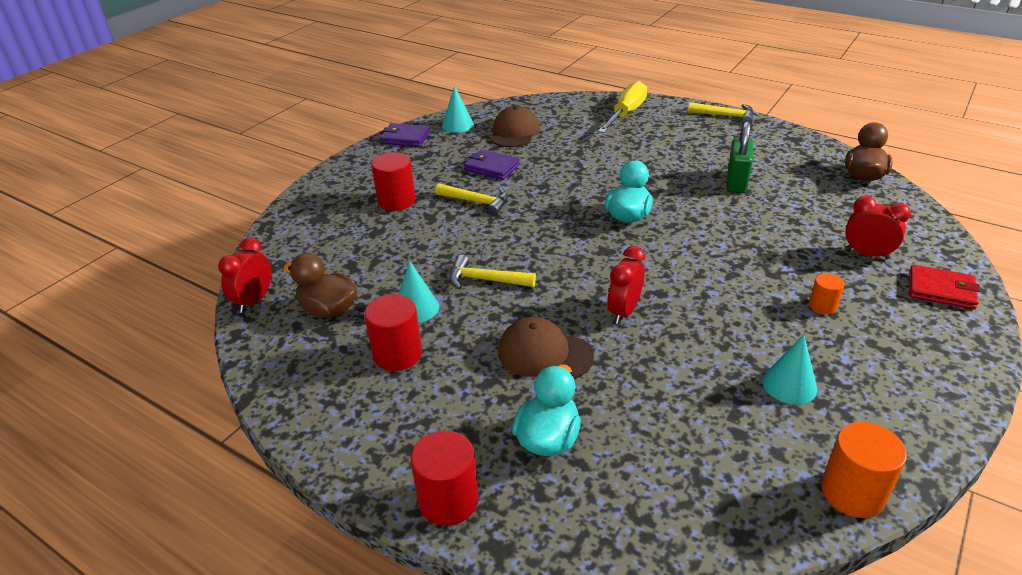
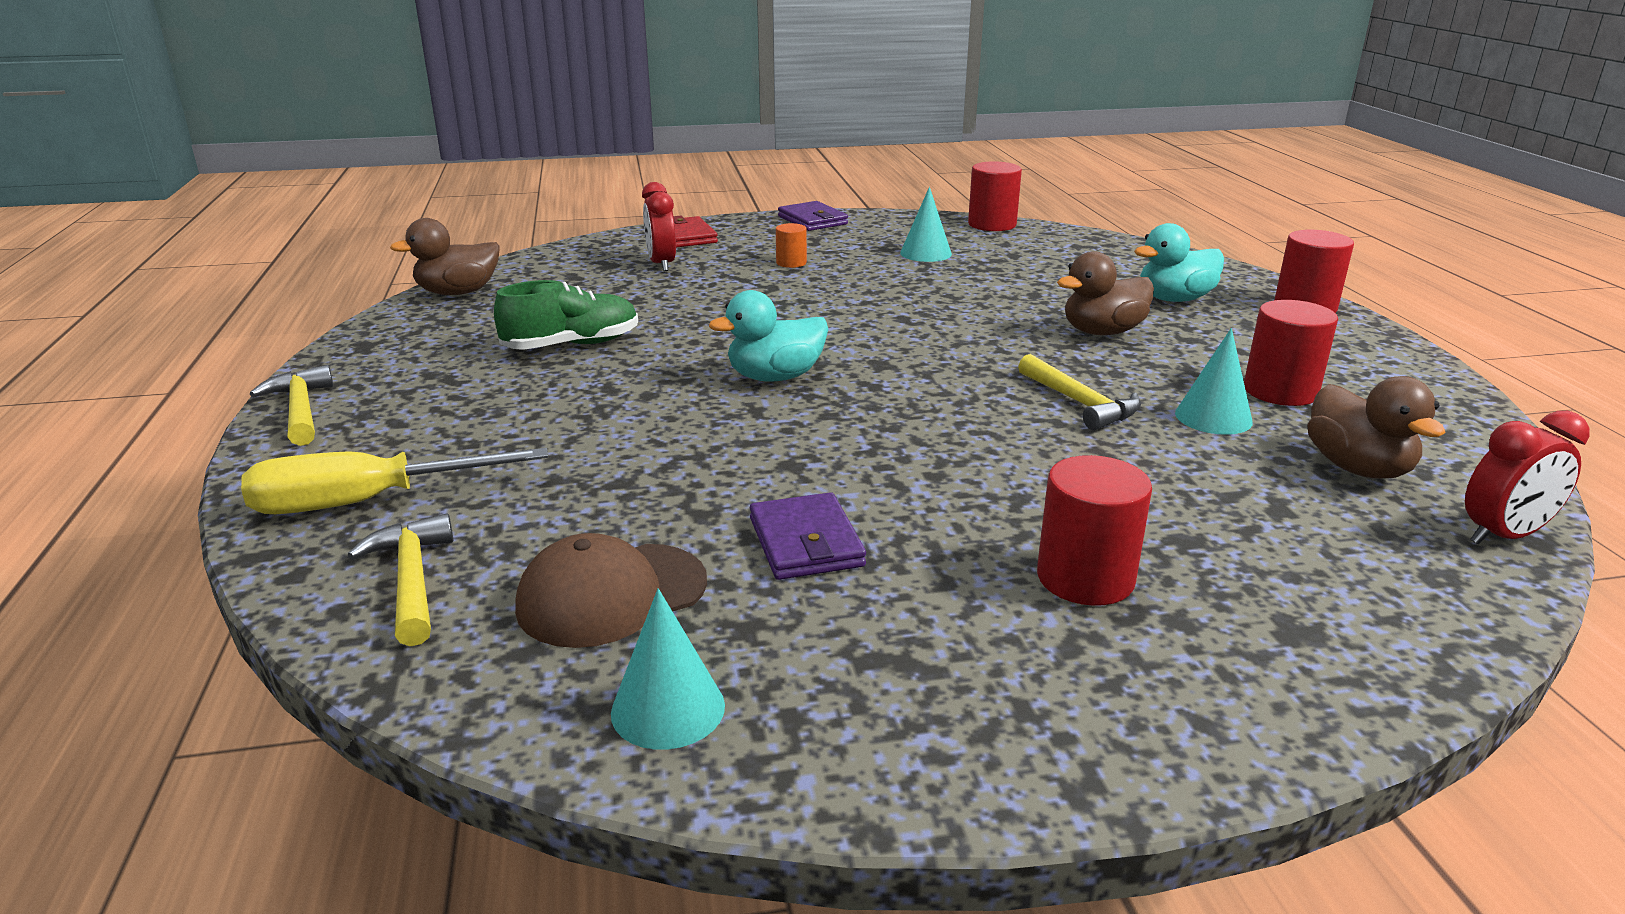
camera: 135 degrees left, 10 degrees down
(405, 138) = (854, 758): purple wallet -> purple wallet (812, 220)
(477, 202) = (939, 496): yellow hammer -> yellow hammer (412, 580)
(544, 354) = (1102, 332): brown cap -> brown duck
(624, 311) = (967, 323): red clock -> none
(736, 182) = (572, 345): green padlock -> green shoe
(852, 492) = (992, 224): orange cylinder -> red cylinder

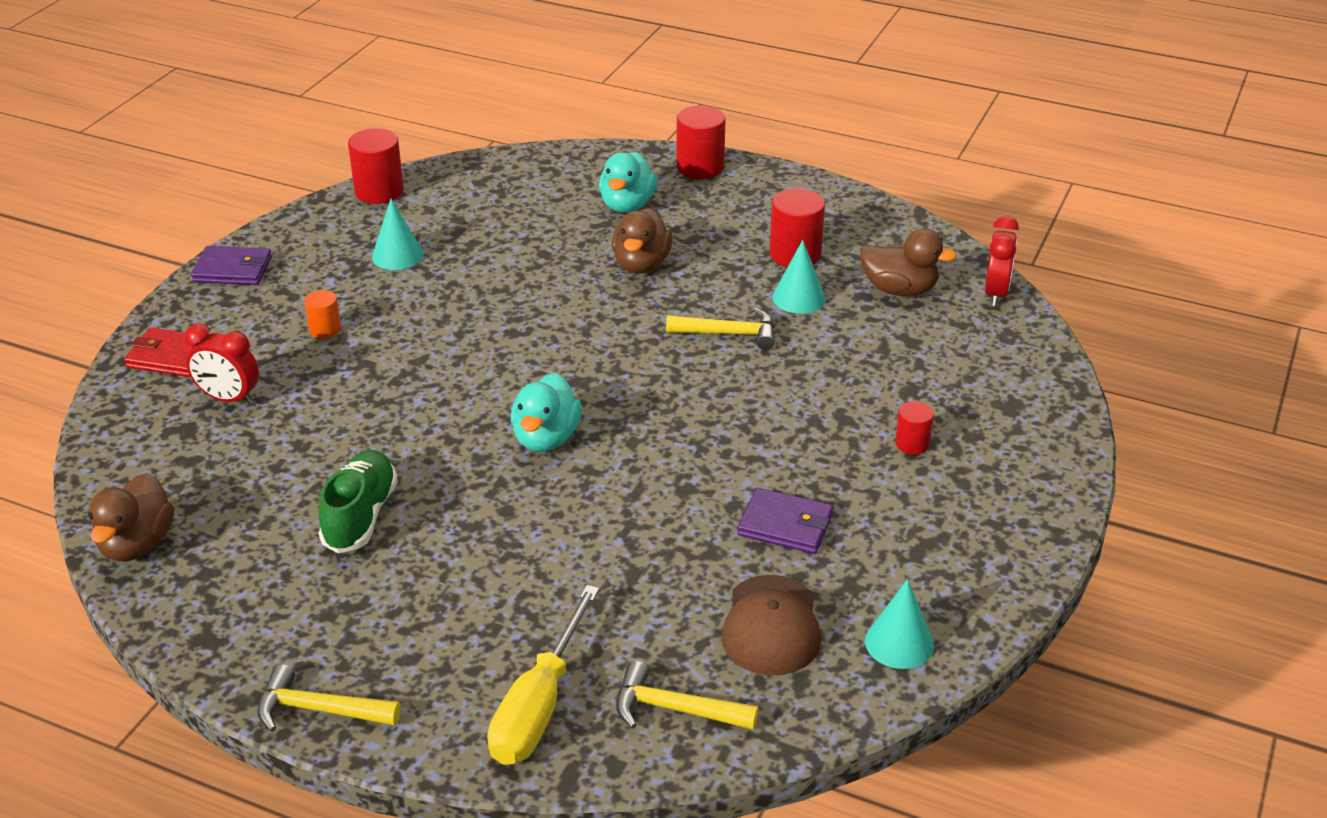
camera: 55 degrees left, 10 degrees up
(1085, 578) = (912, 444): red cylinder -> red cylinder, size x0.57

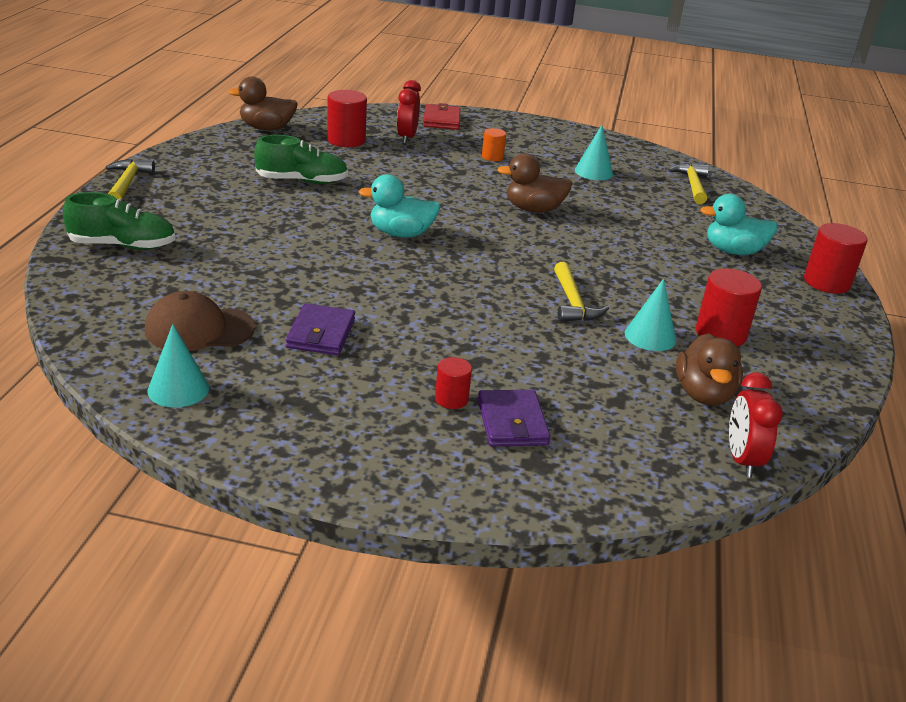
camera: 75 degrees right, 5 degrees down
(233, 270) = (541, 127): purple wallet -> purple wallet (512, 422)
(379, 191) = (669, 161): red cylinder -> red cylinder (346, 140)
(539, 705) = (123, 245): yellow screwdriver -> green shoe
(641, 264) = (649, 261): brown duck -> brown duck (533, 209)
(674, 709) = (113, 292): yellow hammer -> yellow hammer (692, 185)
(996, 293) = (742, 460): red clock -> red clock turned 90 degrees clockwise

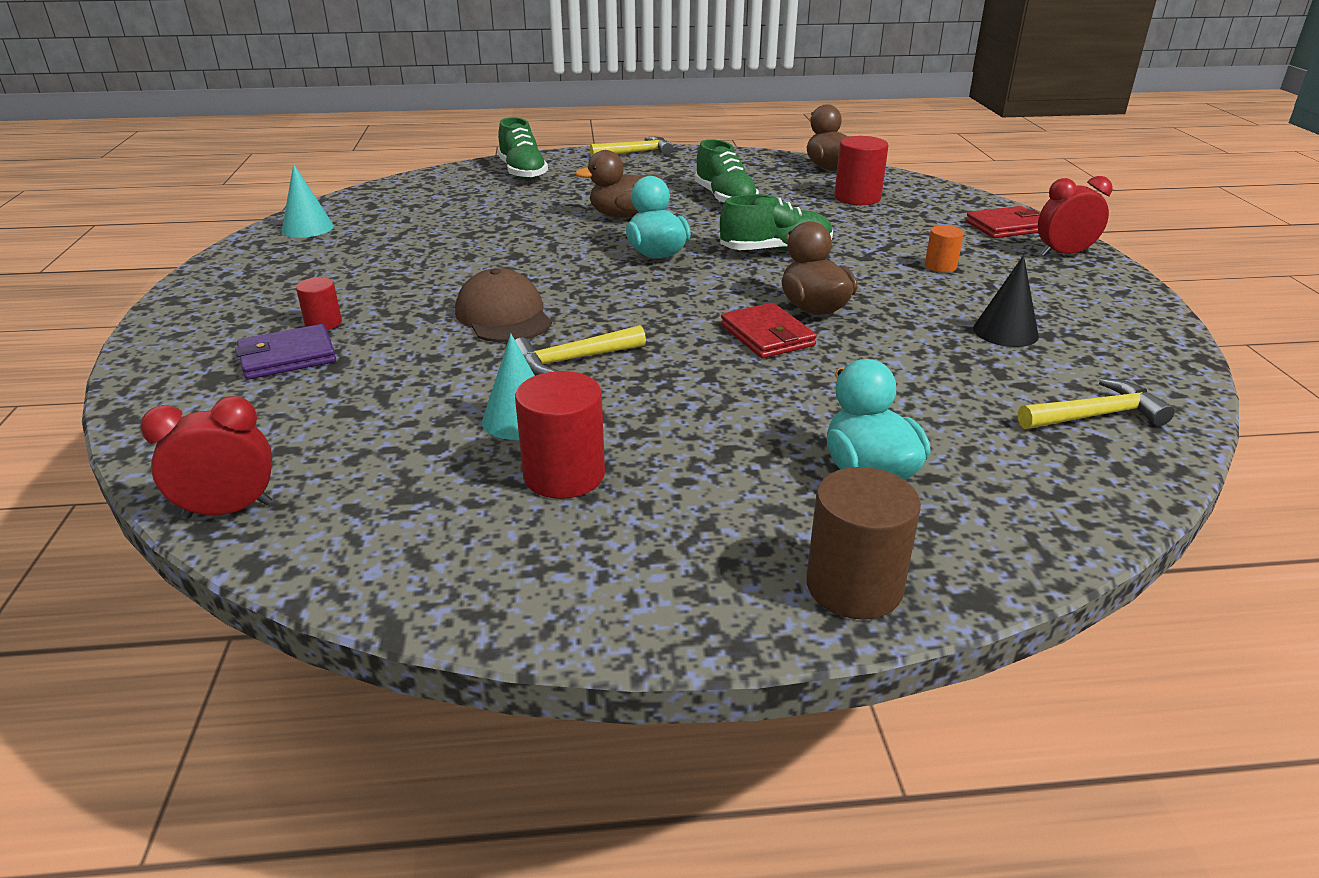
camera: 75 degrees right, 0 degrees up
(199, 329) = (402, 217): brown cap -> brown cap (503, 316)
(321, 333) = (420, 256): purple wallet -> none
(407, 137) = (916, 219): red clock -> red clock (1063, 254)
(428, 194) = (775, 251): none -> green shoe
(566, 233) = (767, 335): none -> red wallet
(593, 172) = (1005, 332): turquoise cone -> black cone
(703, 394) = (384, 470): brown duck -> brown duck (623, 216)
(827, 282) = (854, 586): red cylinder -> brown cylinder

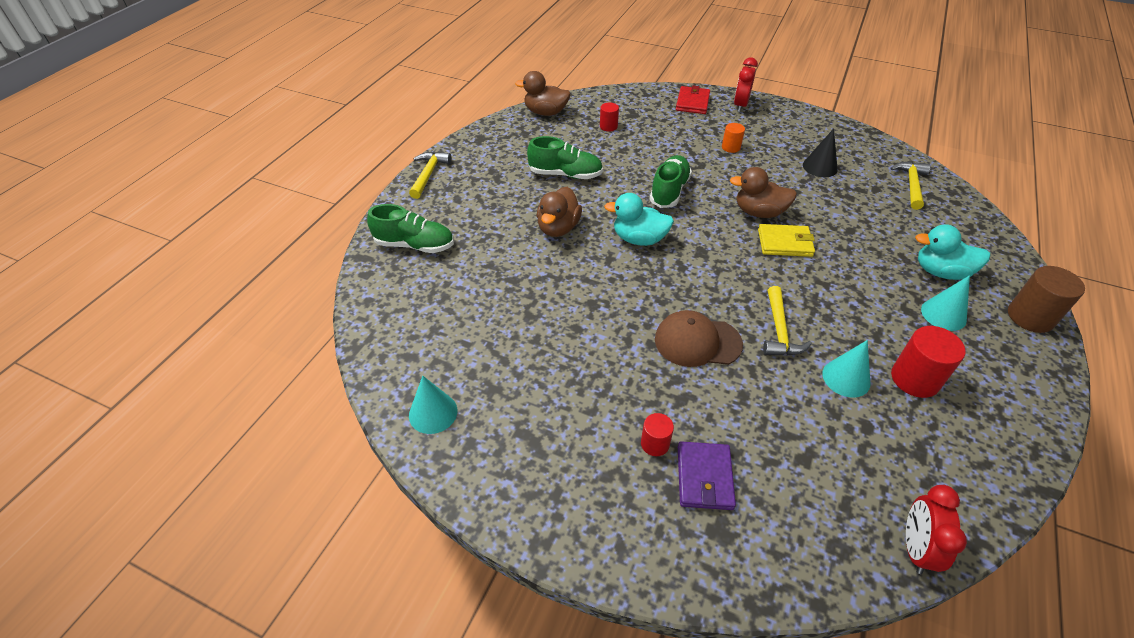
camera: 60 degrees left, 15 degrees up
(751, 486) = (943, 314): none -> turquoise cone
(767, 335) = (784, 243): red wallet -> yellow wallet
(857, 198) = (608, 126): red cylinder -> red cylinder, size x0.57

